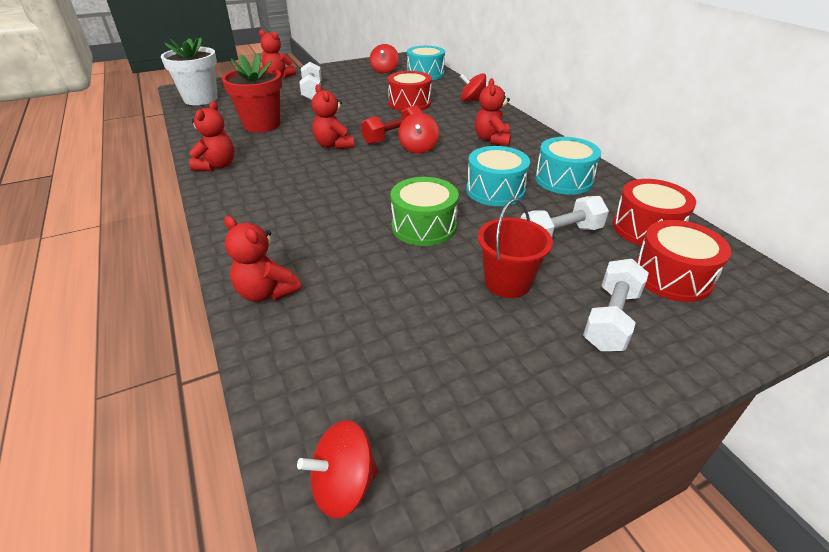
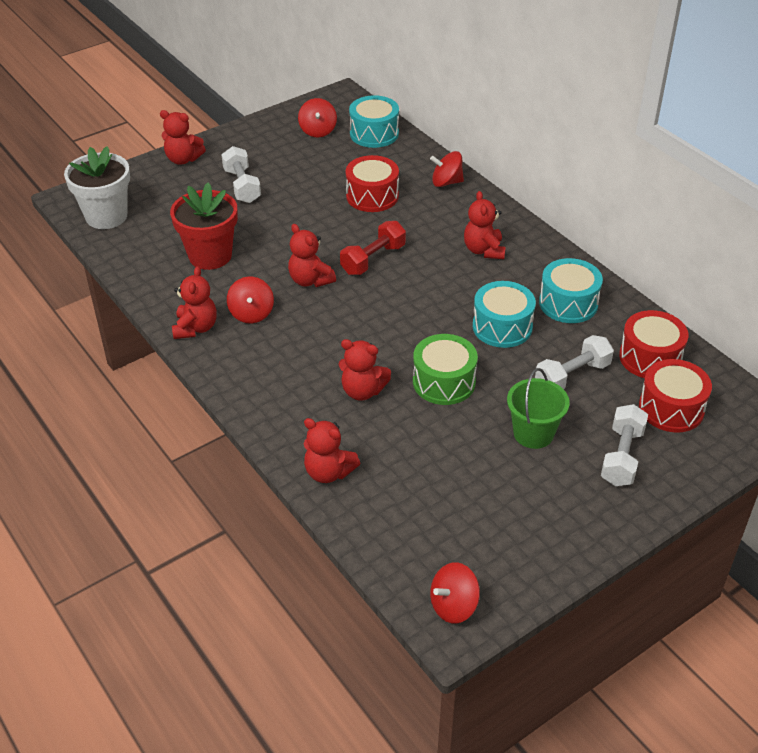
camera: 10 degrees left, 5 degrees up
(339, 225) = (362, 391): none -> red teddy bear
(418, 148) = (406, 273): red spinning top -> red spinning top (251, 313)
(507, 282) = (533, 433): red bucket -> green bucket

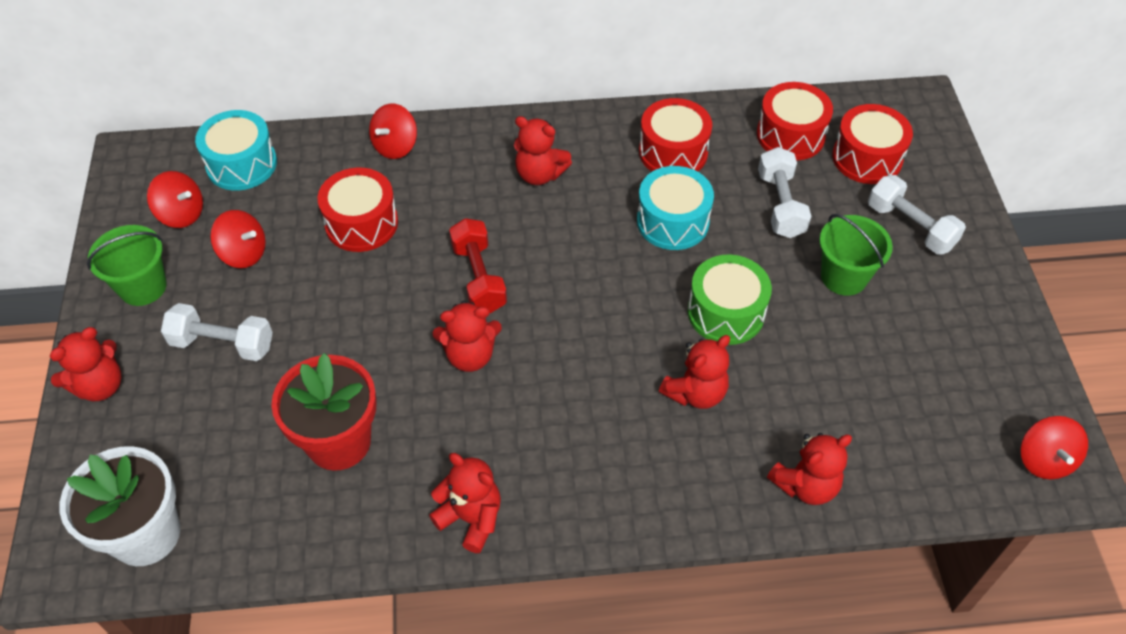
camera: 60 degrees left, 10 degrees up
(251, 313) = (487, 444): red spinning top -> red spinning top (243, 253)
(257, 142) = (143, 287): none -> green bucket
(568, 303) = (673, 152): turquoise drum -> red drum

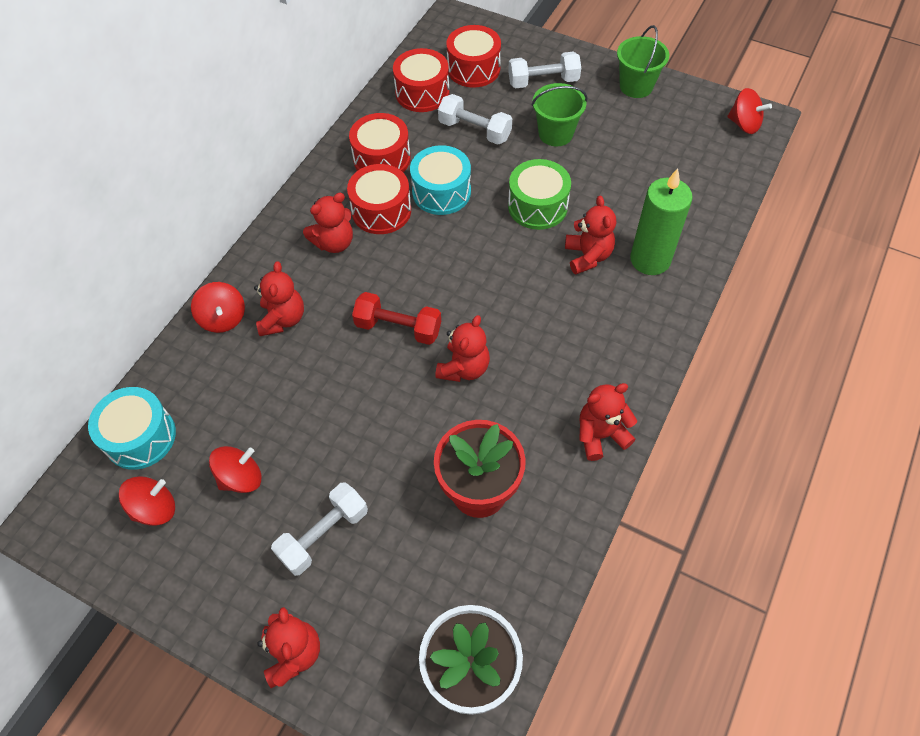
camera: 55 degrees left, 5 degrees up
(143, 287) = (212, 574): green bucket -> green bucket (636, 86)
(361, 223) = (282, 378): red drum -> red drum (381, 211)
(740, 456) = (650, 259): none -> green candle
(805, 485) = (691, 239): red teddy bear -> red teddy bear (283, 319)

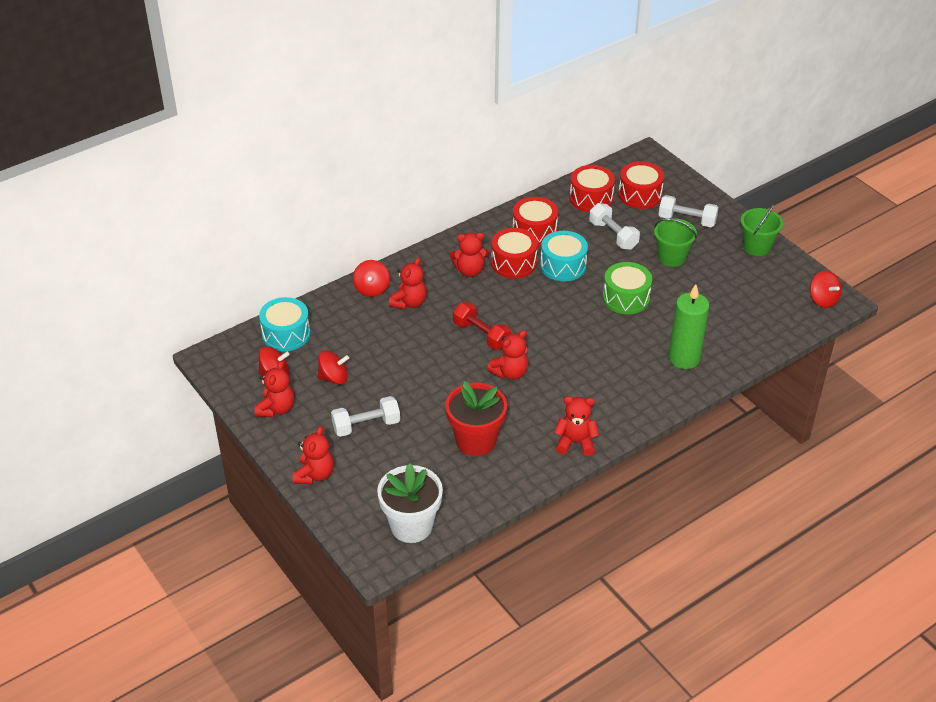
camera: 25 degrees right, 15 degrees down
(588, 256) = (640, 340): red teddy bear -> red teddy bear (276, 409)

